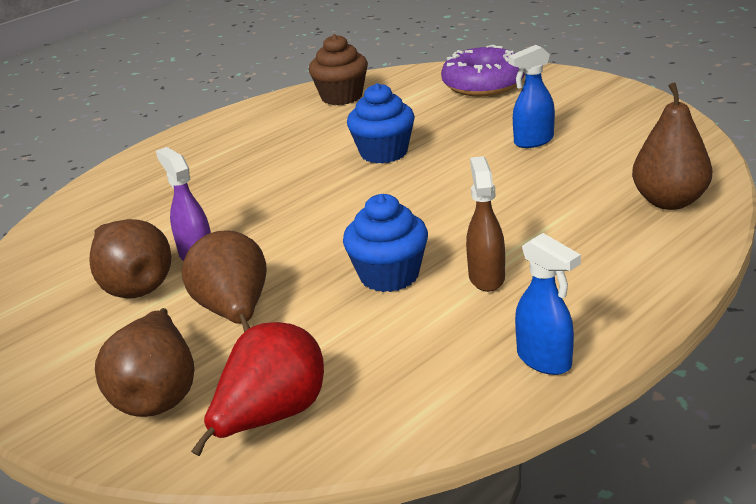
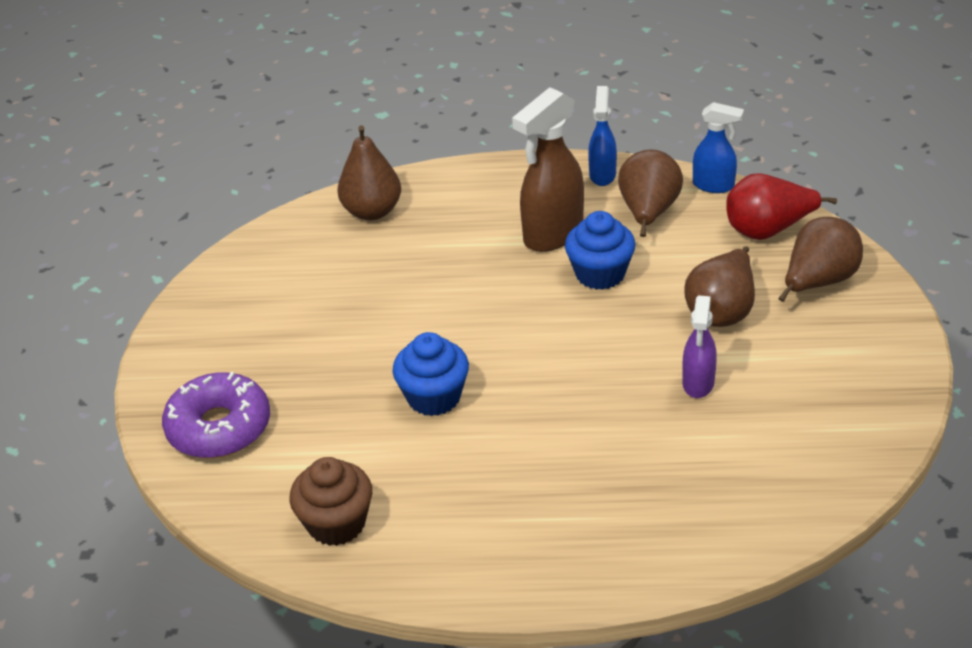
camera: 135 degrees left, 10 degrees up
(134, 285) = (767, 384): brown pear -> brown pear (648, 213)
(486, 277) = (552, 234): brown spray bottle -> brown spray bottle, size x1.69
(533, 141) = (330, 321): blue spray bottle -> blue spray bottle (714, 185)

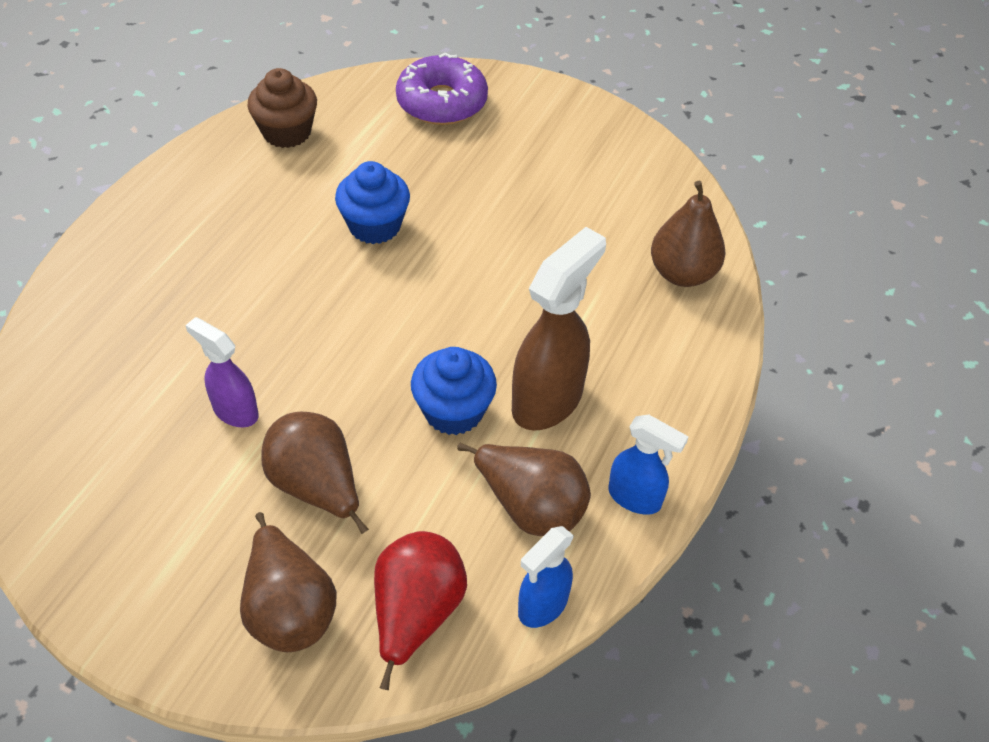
camera: 110 degrees right, 10 degrees up
(552, 234) = (548, 400): brown spray bottle -> brown spray bottle turned 60 degrees clockwise

